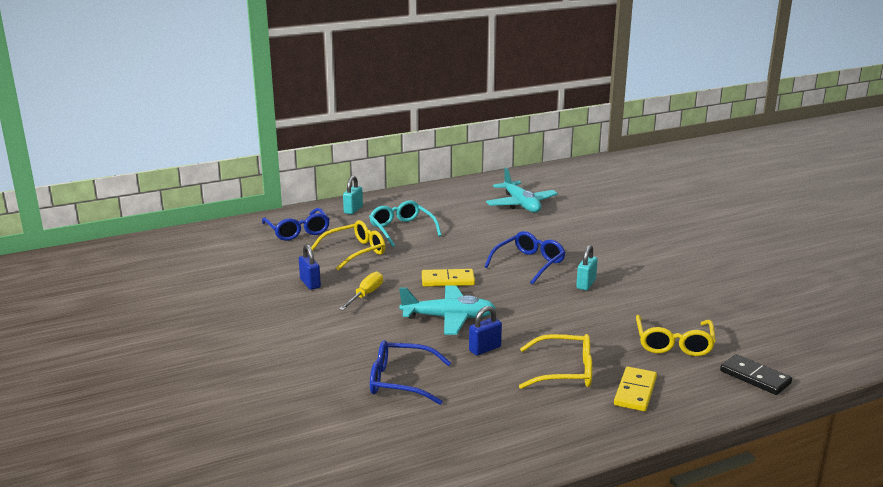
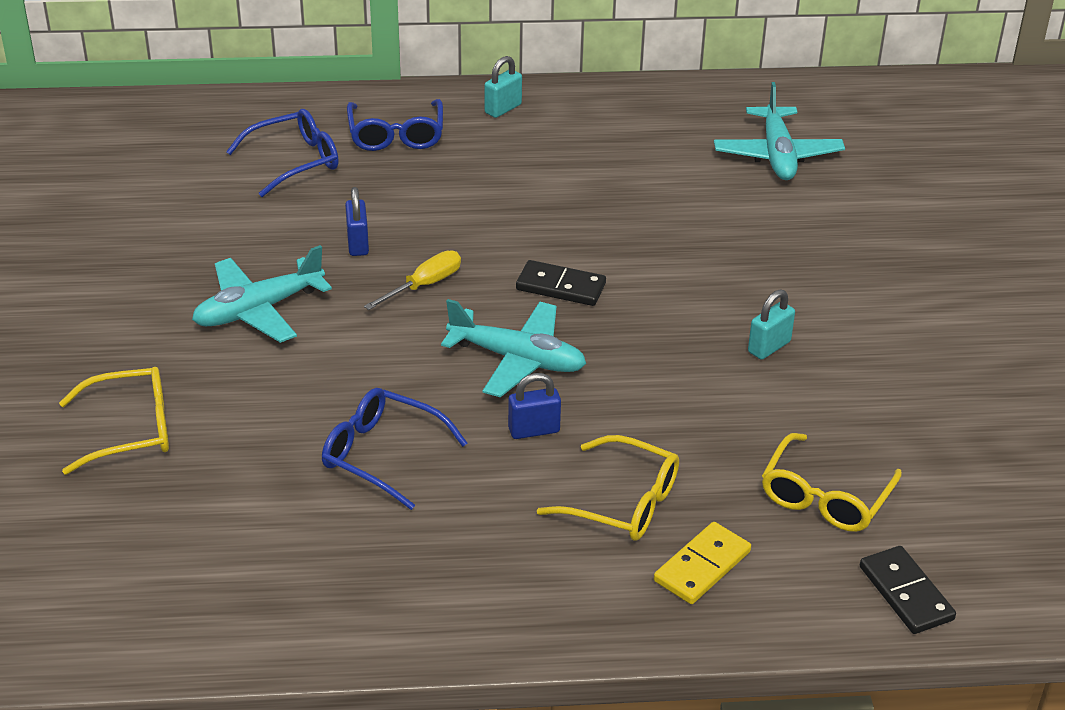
camera: 20 degrees right, 15 degrees up
(268, 326) = (258, 310): none -> turquoise plane
(354, 252) = (456, 197): yellow glasses -> yellow glasses (129, 430)
(402, 230) = (553, 168): turquoise glasses -> none
(448, 280) = (560, 287): yellow domino -> black domino
(528, 264) = (706, 284): blue glasses -> blue glasses (294, 161)

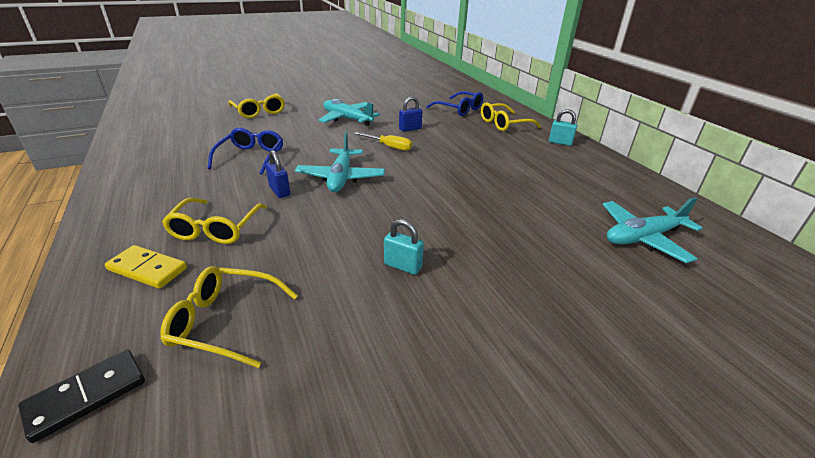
camera: 70 degrees right, 5 degrees down
(396, 135) = (504, 124): blue glasses -> yellow glasses
(560, 287) = (414, 180): black domino -> none

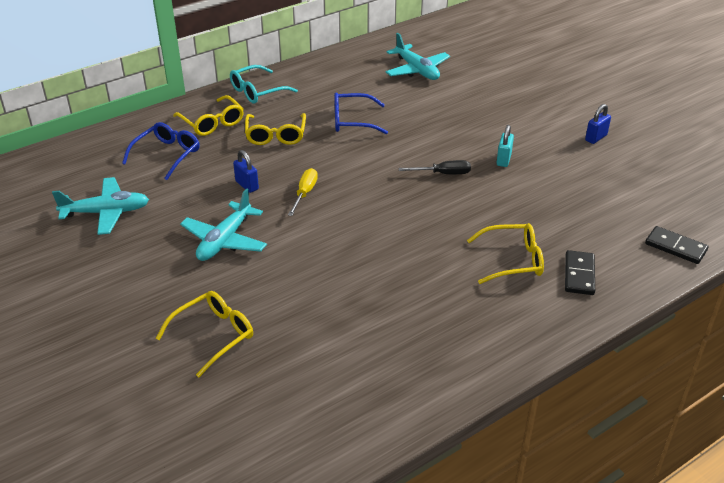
camera: 100 degrees left, 5 degrees up
(148, 269) = (579, 275): yellow domino -> black domino
(225, 322) = (598, 218): yellow glasses -> yellow glasses (276, 135)
(251, 157) = (370, 288): blue glasses -> blue glasses (353, 121)
(279, 191) = (434, 243): blue padlock -> blue padlock (596, 138)
(341, 178) = (391, 212): turquoise plane -> turquoise plane (106, 212)
(390, 215) = (443, 174): none -> black screwdriver
(560, 142) = (258, 91): turquoise padlock -> turquoise glasses

